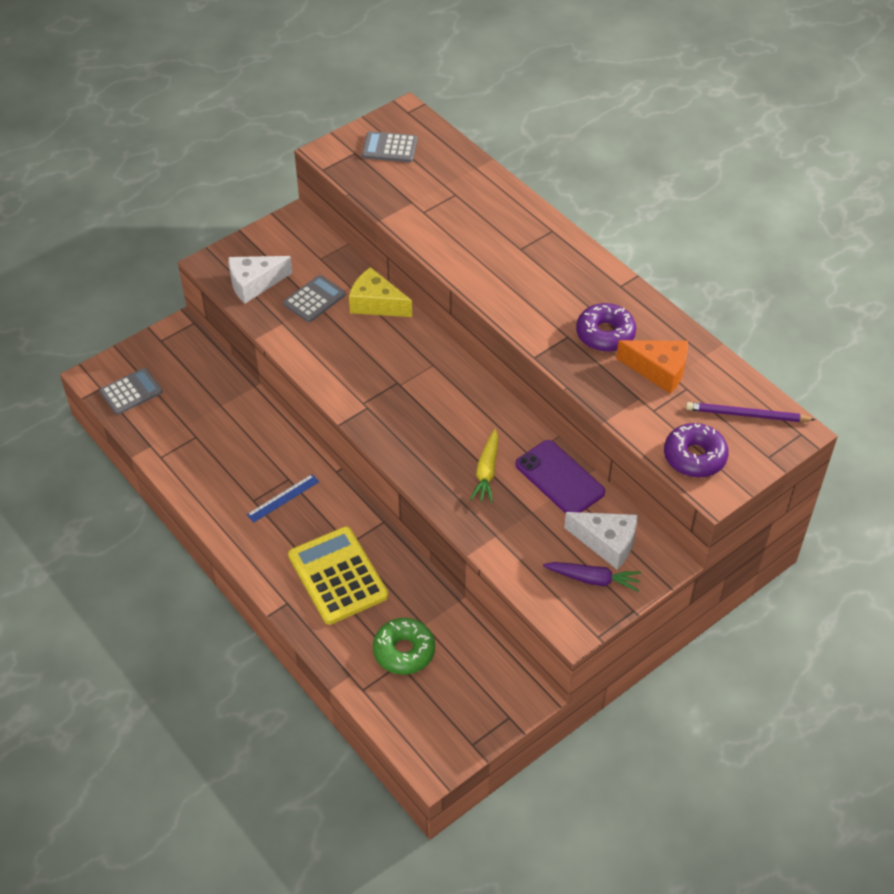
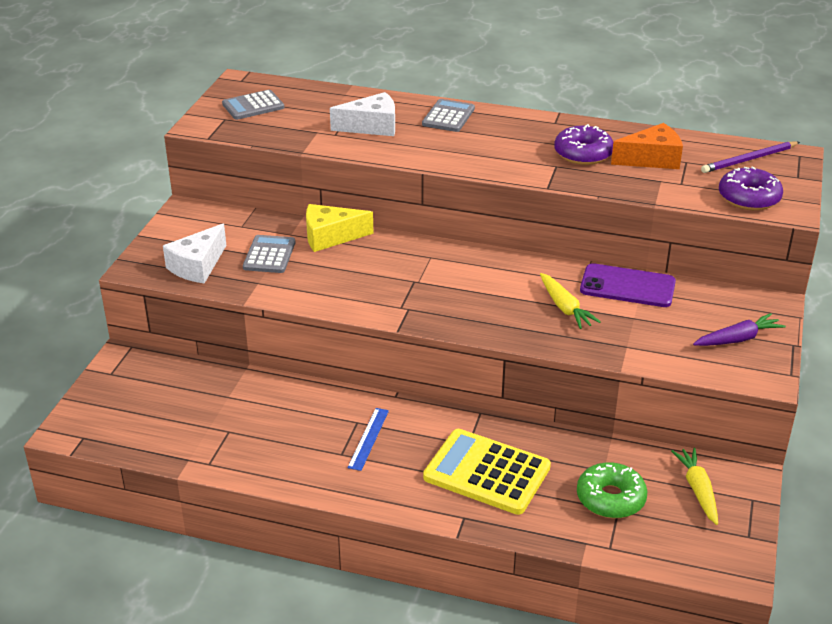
camera: 35 degrees left, 15 degrees down
(131, 392) = (121, 426): grey calculator -> grey calculator (448, 116)
(476, 684) = (698, 490): none -> yellow carrot
(607, 543) = (717, 311): white cheese -> white cheese (372, 126)

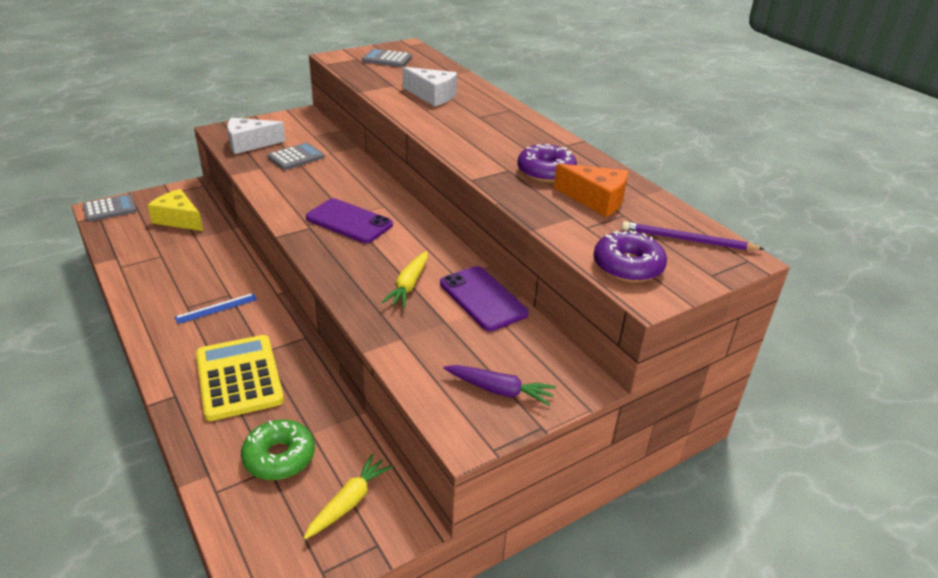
camera: 40 degrees right, 0 degrees up
(330, 237) = (348, 165): yellow cheese -> yellow cheese (179, 219)
(429, 285) = (349, 221): none -> purple phone
(448, 116) = (495, 111): grey calculator -> grey calculator (110, 209)

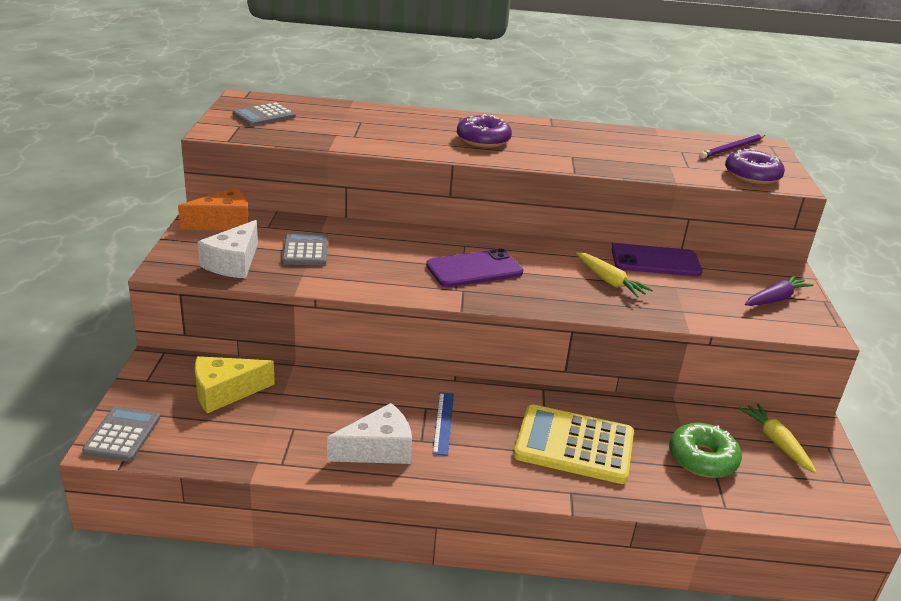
camera: 55 degrees left, 5 degrees down
(432, 96) = (387, 130): white cheese -> white cheese (378, 449)
(546, 172) = (590, 147): purple donut -> purple donut (483, 140)
(596, 200) = (651, 150): orange cheese -> orange cheese (224, 223)

